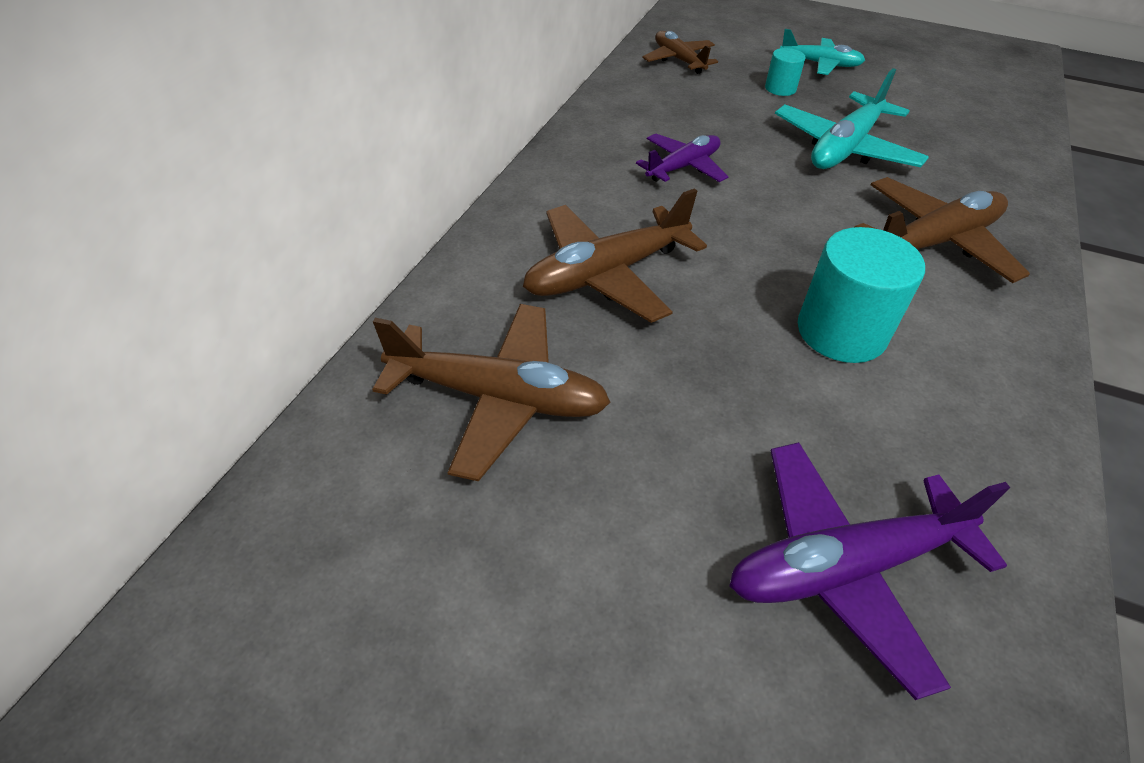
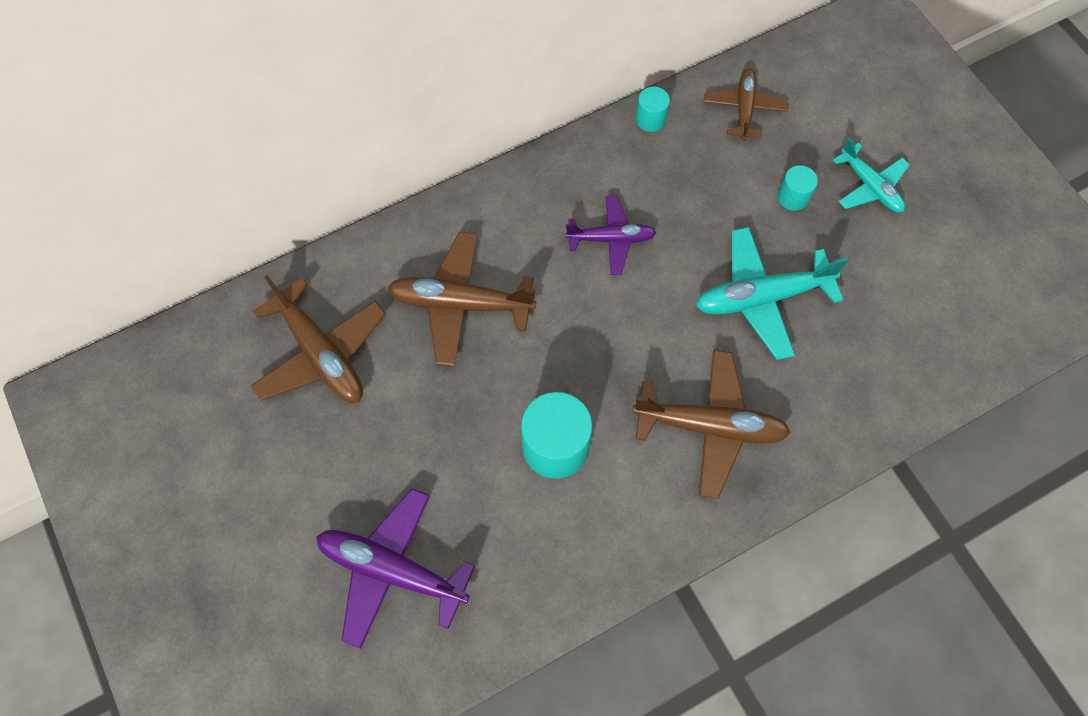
camera: 40 degrees right, 20 degrees up
(616, 90) = (650, 119): none -> turquoise cylinder

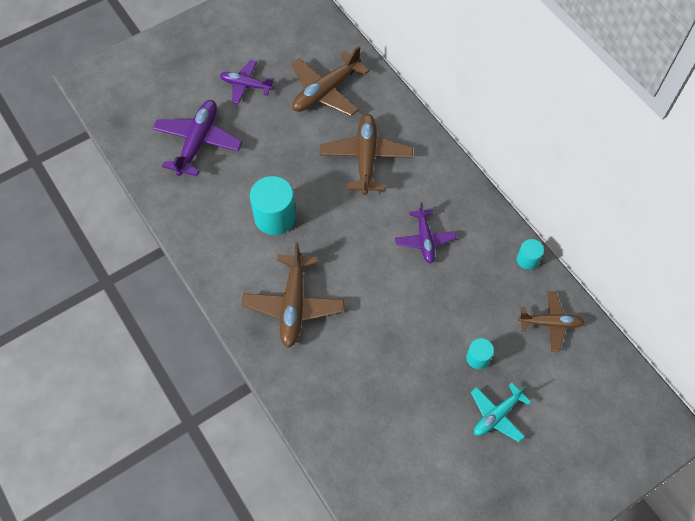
camera: 85 degrees right, 5 degrees down
(283, 483) = (246, 85): none -> purple plane
(761, 297) = (391, 336): turquoise plane -> none

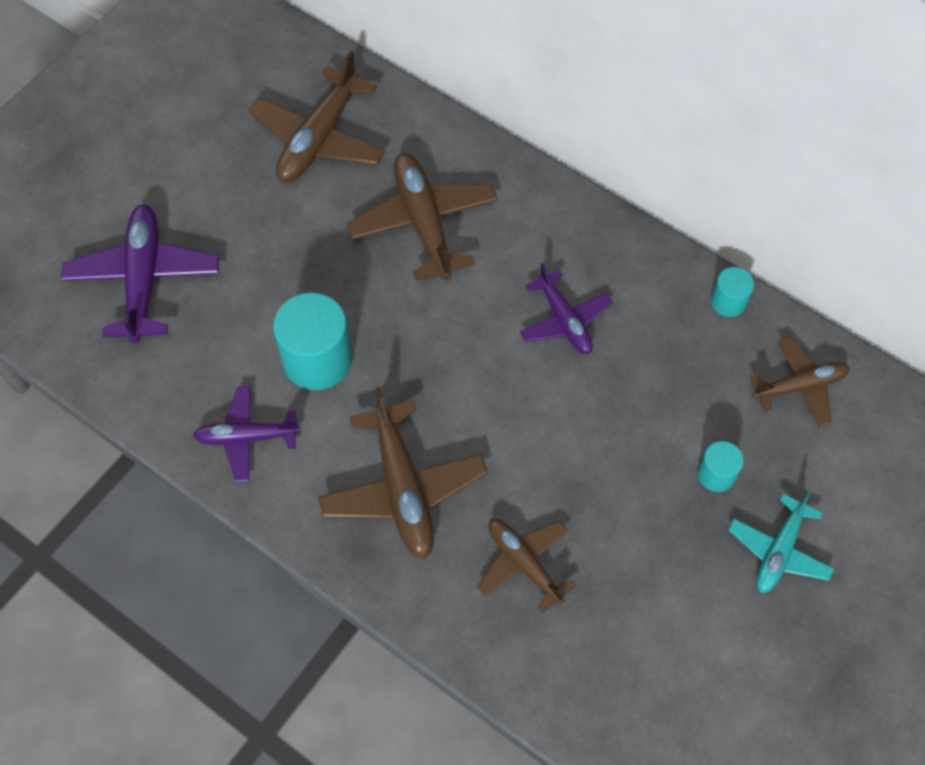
camera: 20 degrees left, 0 degrees up
(246, 85) = (186, 166): purple plane -> purple plane (246, 437)
(344, 370) = (524, 563): none -> brown plane

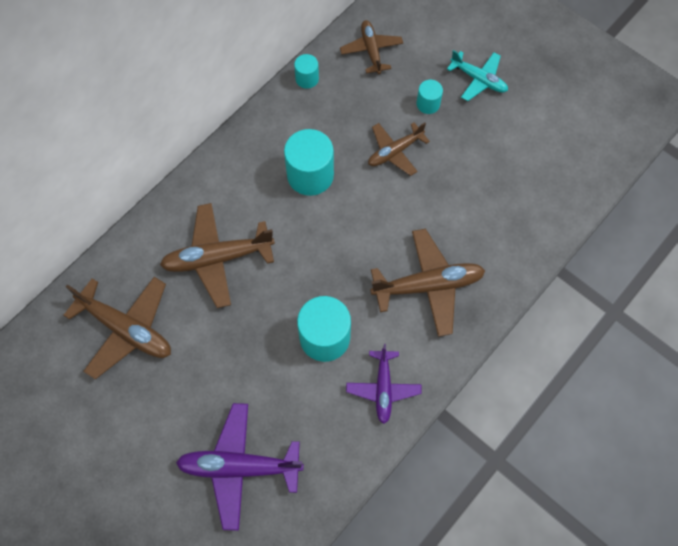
camera: 85 degrees left, 5 degrees up
(524, 563) = (483, 217): brown plane -> brown plane (395, 152)
(564, 320) = (310, 175): purple plane -> turquoise cylinder

